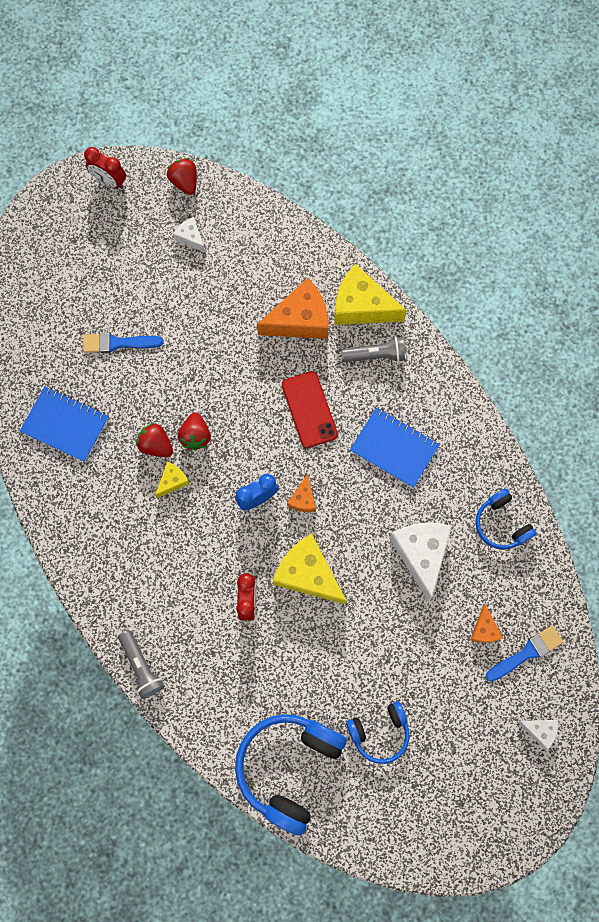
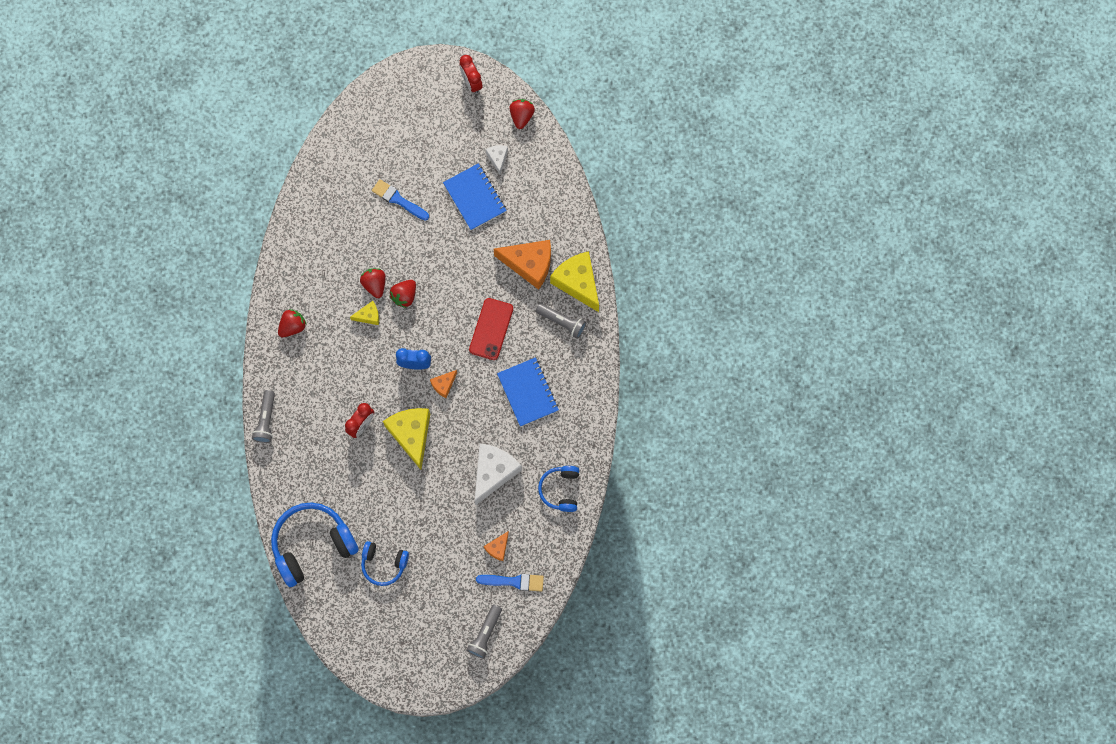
camera: 35 degrees right, 0 degrees up
(65, 425) = (326, 232): blue notebook -> blue notebook (475, 197)
(99, 547) = (293, 326): none -> red strawberry
(539, 730) = (485, 634): white cheese -> grey flashlight

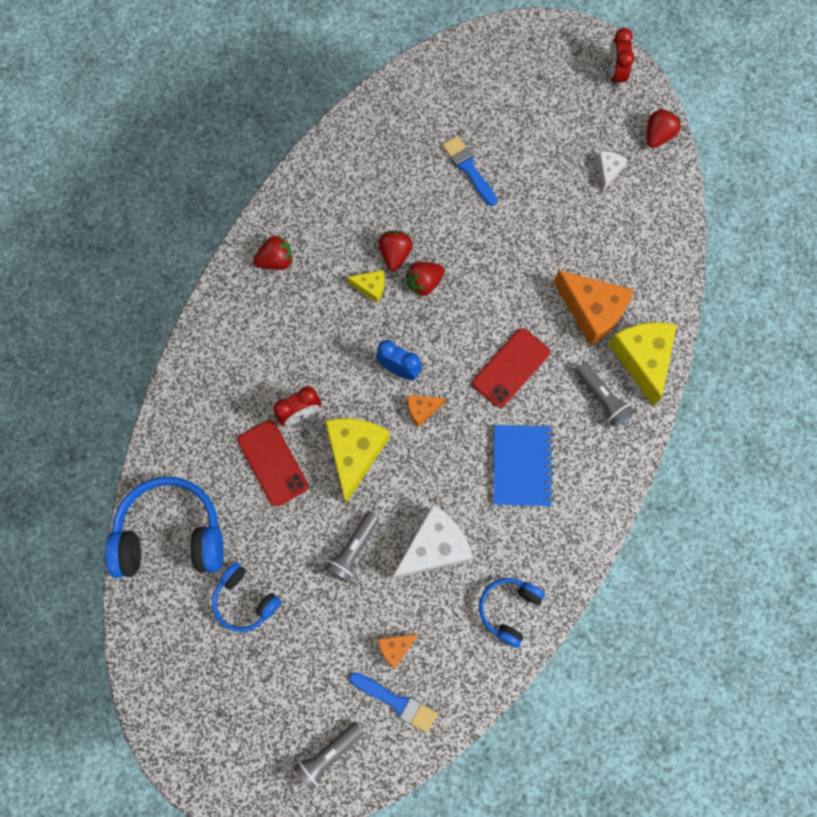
camera: 25 degrees right, 0 degrees up
(266, 420) = (191, 356): grey flashlight -> grey flashlight (353, 549)
(358, 466) = (273, 463): none -> red phone
(475, 197) = (560, 204): blue notebook -> none

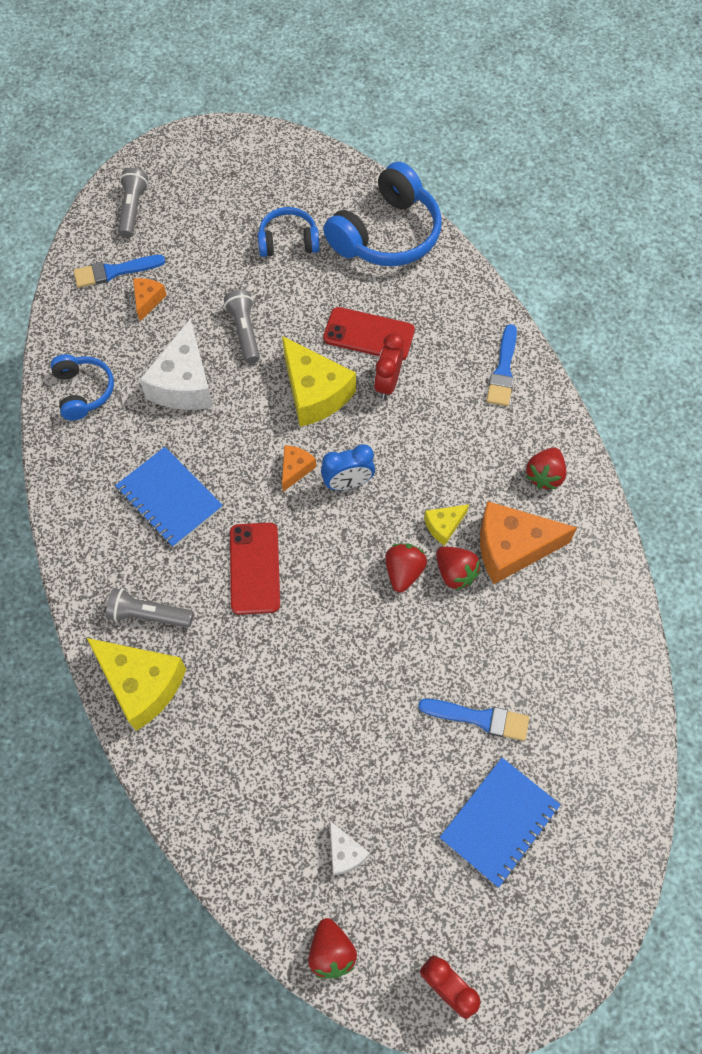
camera: 135 degrees right, 10 degrees down
(218, 351) = (503, 370): none -> blue brush
(513, 114) = (499, 822): none -> blue notebook
(592, 311) = (229, 687): orange cheese -> orange cheese (512, 548)

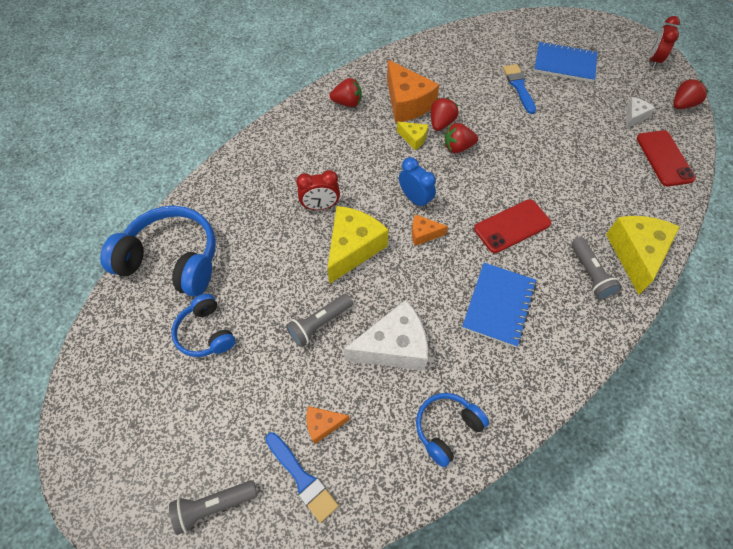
camera: 115 degrees left, 5 degrees down
(369, 334) = (281, 234): red phone -> red phone (664, 158)
(503, 370) = (276, 146): blue brush -> none

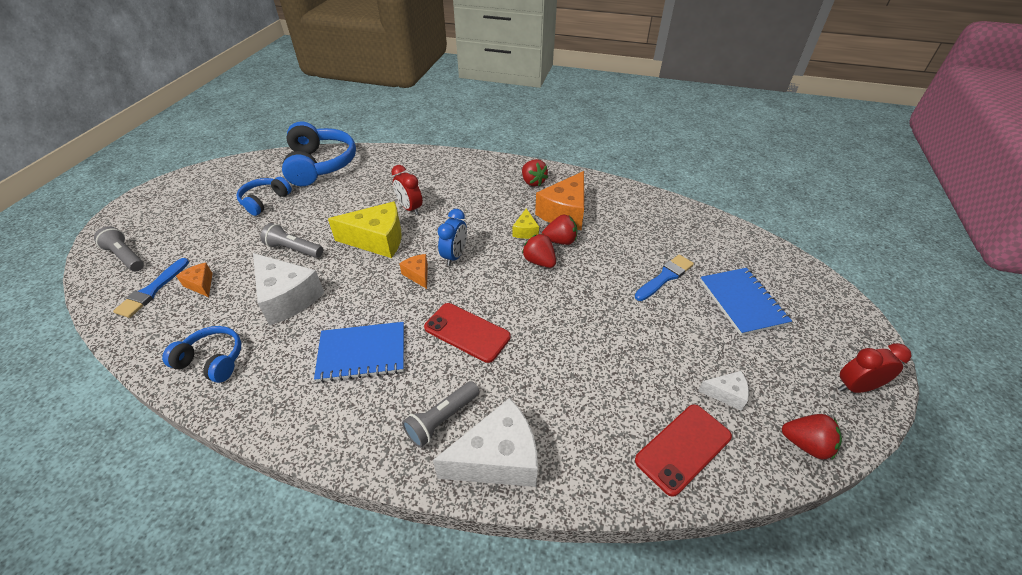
camera: 60 degrees right, 15 degrees down
(636, 254) = (497, 458): yellow cheese -> white cheese

